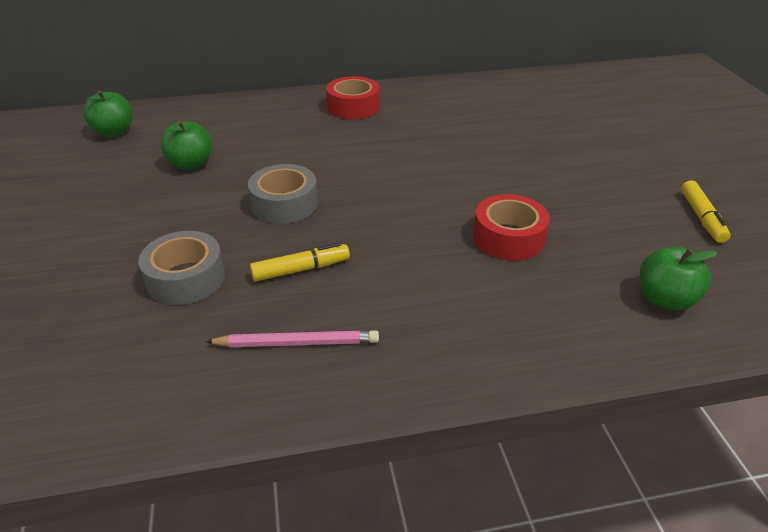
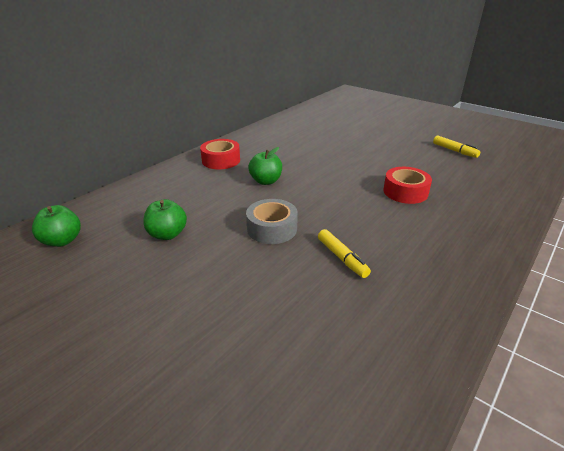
camera: 40 degrees left, 5 degrees down
(186, 278) = (286, 301): grey tape -> none
(297, 343) = (406, 296): pink pencil -> none
(300, 269) = (342, 258): yellow marker -> yellow marker turned 120 degrees clockwise
(665, 299) = (497, 188): green apple -> green apple (266, 181)

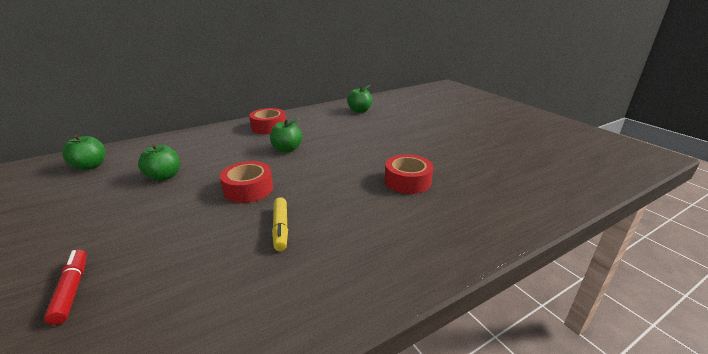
camera: 20 degrees right, 5 degrees down
(208, 366) = (72, 290): none -> red marker
(272, 228) = (248, 189): grey tape -> red tape
(295, 129) = (359, 111): none -> green apple
(454, 151) = (503, 151): yellow marker -> none

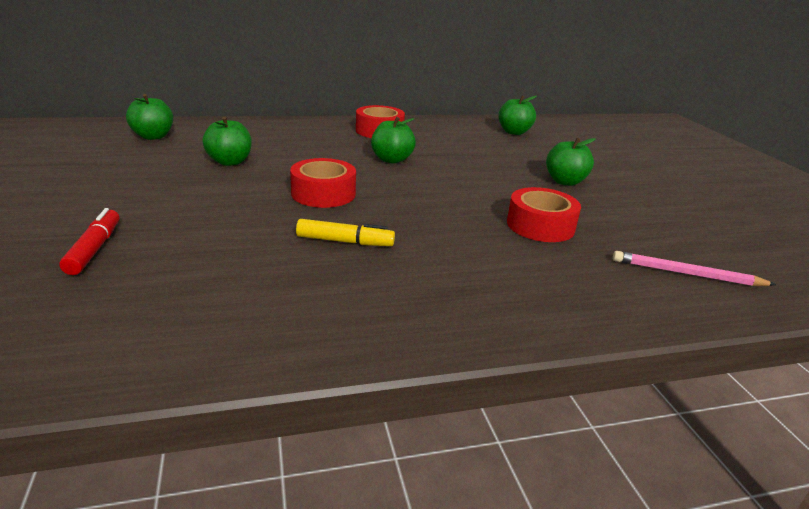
camera: 15 degrees right, 0 degrees up
(280, 228) = (344, 241): yellow marker -> yellow marker turned 90 degrees counterclockwise
(407, 143) = (565, 181): none -> green apple
(509, 197) = (687, 274): none -> pink pencil

